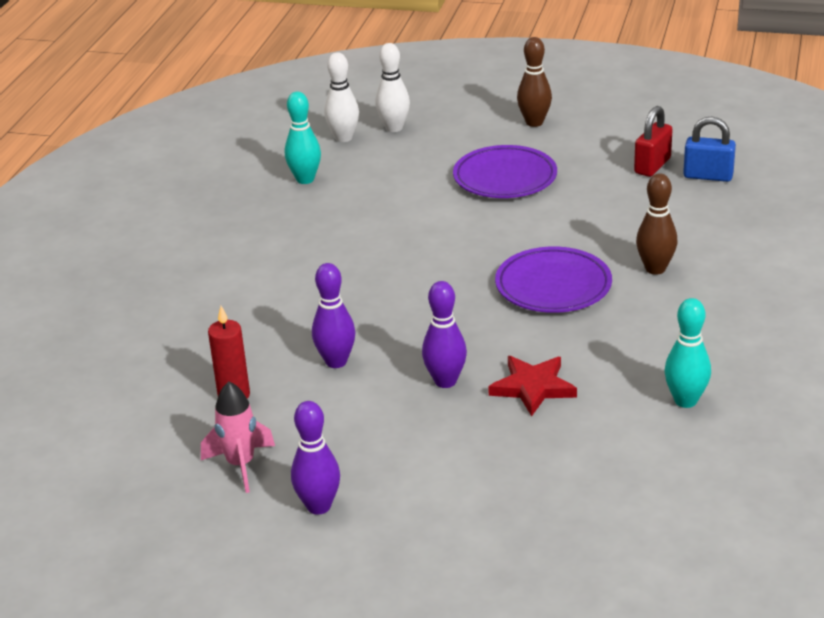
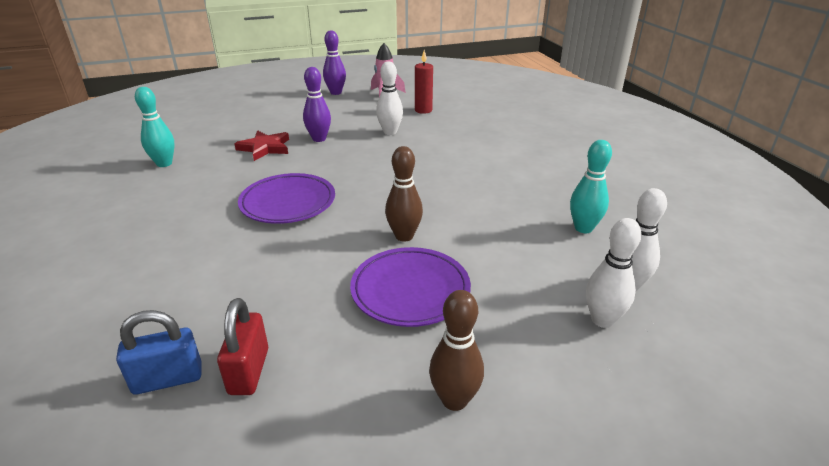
camera: 145 degrees right, 0 degrees up
(336, 362) = (390, 132): purple bowling pin -> white bowling pin
(655, 269) = (207, 239): brown bowling pin -> brown bowling pin (404, 236)

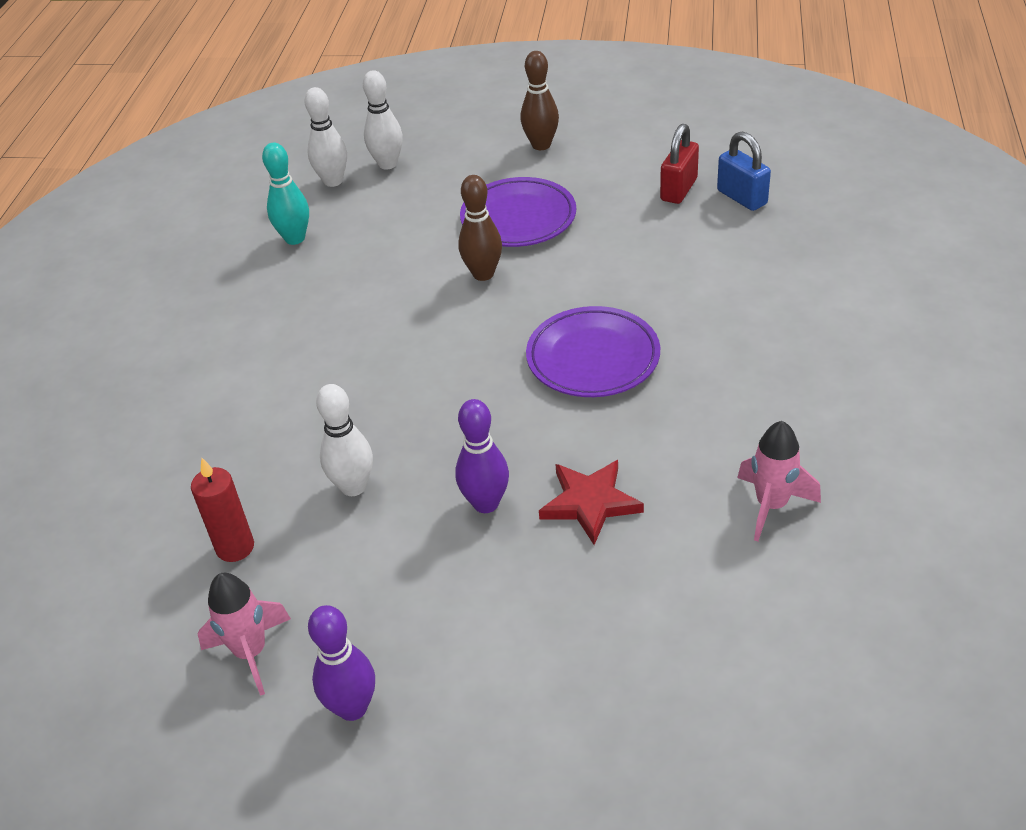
camera: 150 degrees left, 10 degrees up
(164, 163) = (771, 505): turquoise bowling pin -> pink rocket
(168, 379) = (742, 197): blue padlock -> blue padlock turned 45 degrees clockwise

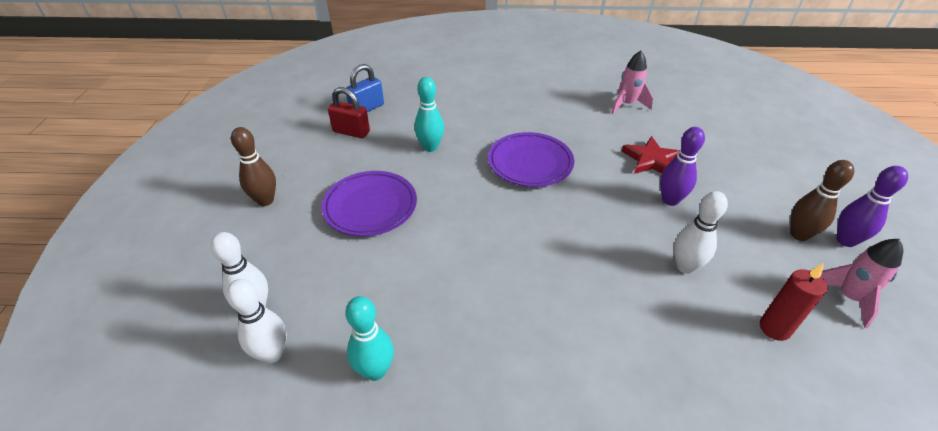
camera: 100 degrees left, 0 degrees up
(483, 274) = (442, 221): brown bowling pin -> brown bowling pin (799, 234)
(638, 261) = (430, 147): none -> turquoise bowling pin

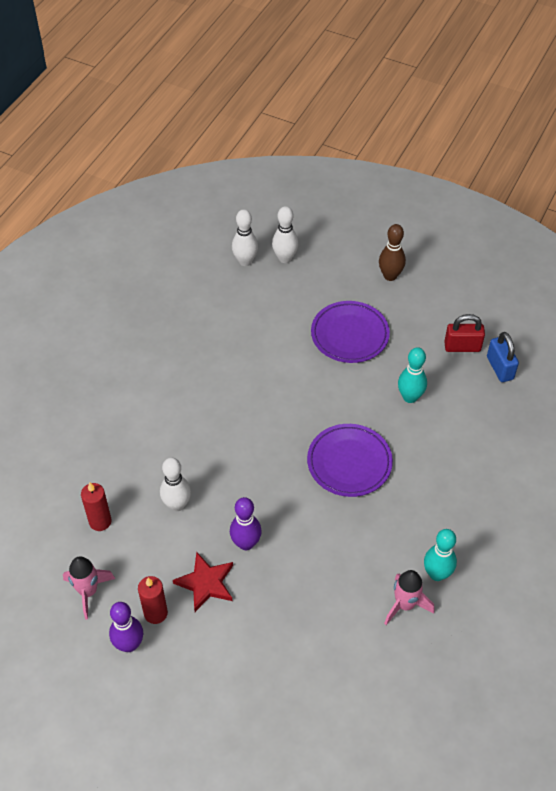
camera: 115 degrees right, 10 degrees up
(351, 132) = (462, 347): red padlock -> red padlock turned 45 degrees clockwise
(375, 371) = (205, 302): turquoise bowling pin -> turquoise bowling pin (437, 574)
(651, 160) = (304, 565): red star -> red star (206, 583)
(799, 234) = (155, 613): brown bowling pin -> red candle

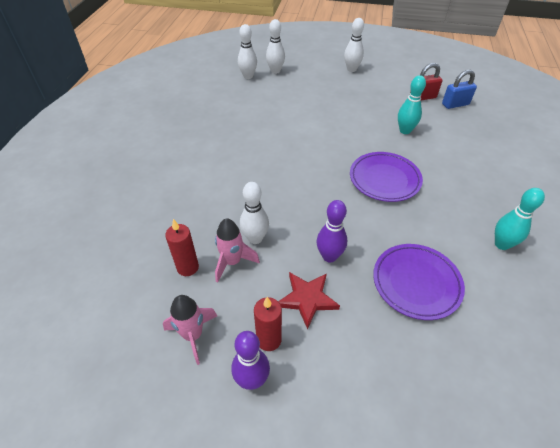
camera: 15 degrees left, 5 degrees down
(349, 335) = (341, 103): purple plate -> purple plate (416, 283)
(390, 276) = (351, 69): brown bowling pin -> white bowling pin
(405, 605) = (492, 275): pink rocket -> pink rocket (232, 262)
(500, 368) = (455, 104): blue padlock -> blue padlock turned 75 degrees counterclockwise

